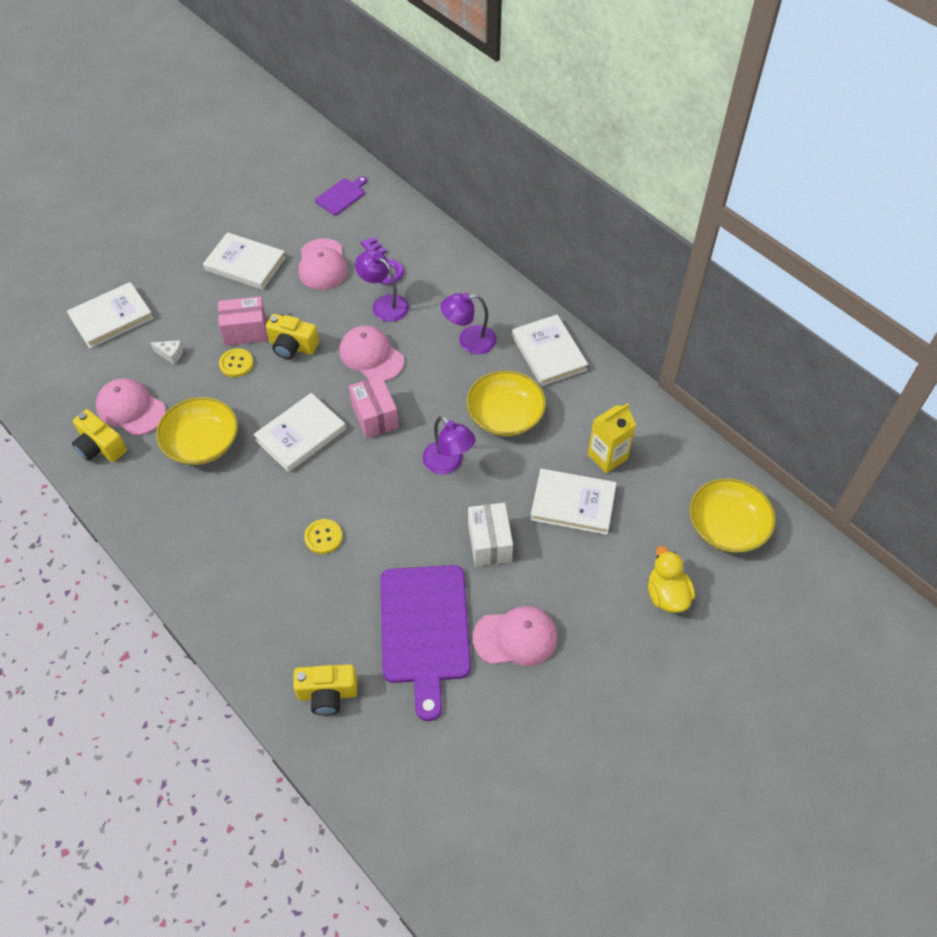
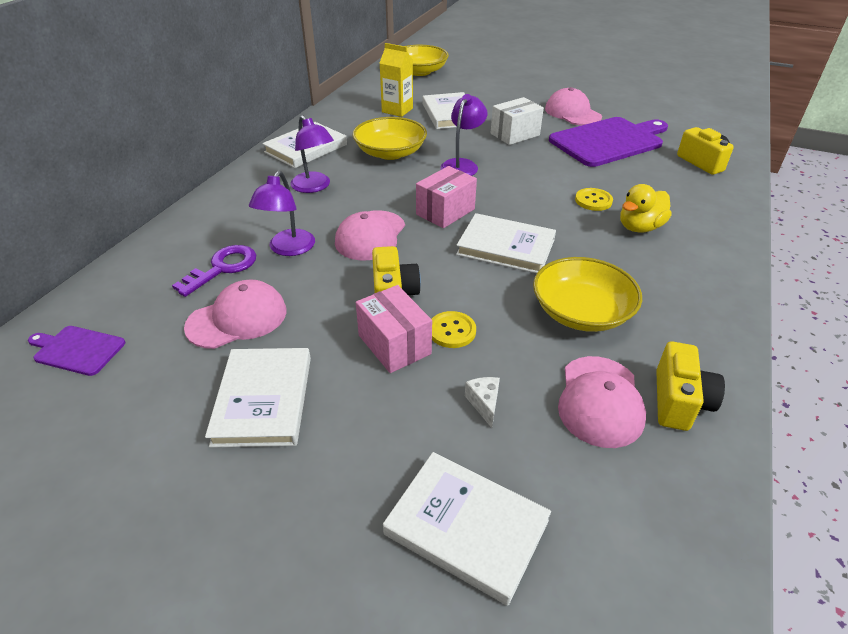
camera: 115 degrees left, 15 degrees down
(667, 595) = (487, 79): yellow duck -> yellow duck (639, 227)

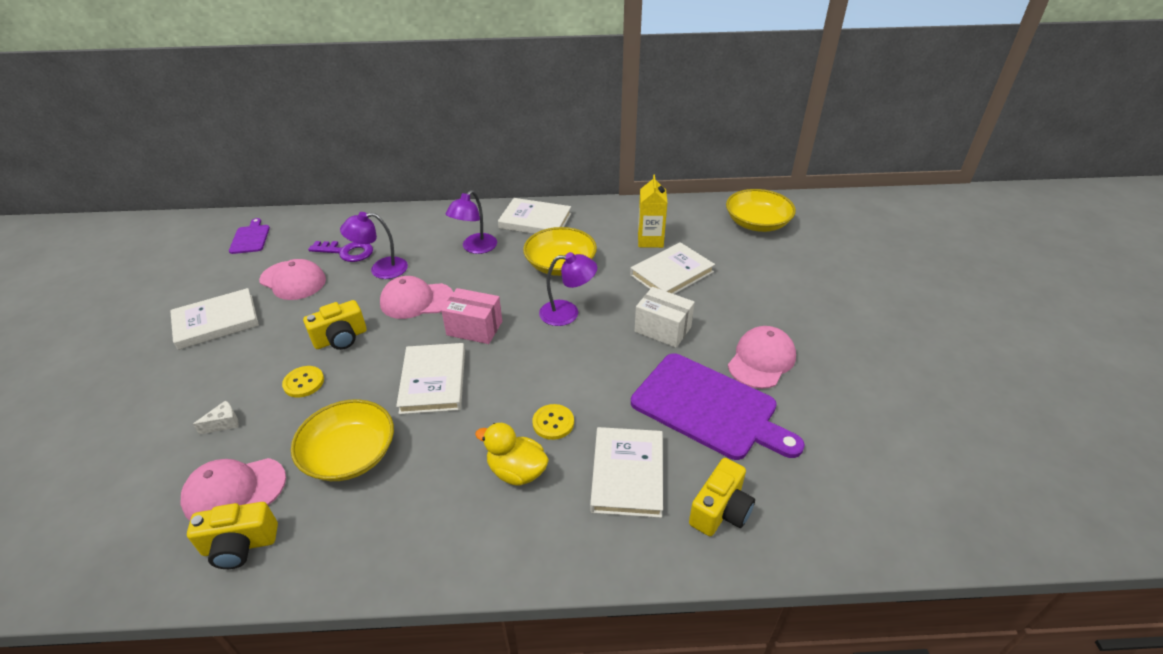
camera: 65 degrees right, 0 degrees up
(394, 344) = (281, 358): pink box -> none
(466, 527) = (110, 446): white book -> white book (627, 474)

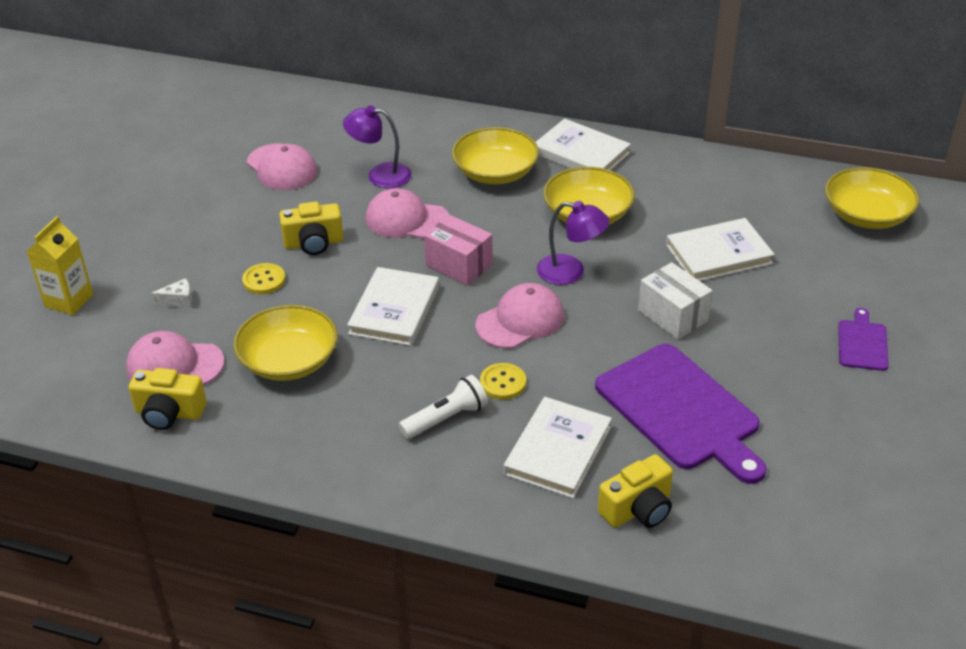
camera: 20 degrees right, 0 degrees up
(216, 322) = (193, 196): white book -> none
(250, 238) = (249, 108): purple cutting board -> purple cutting board (862, 343)
(347, 252) = (349, 146): purple key -> none
(475, 248) = (495, 172): purple lamp -> yellow bowl
(517, 471) = (446, 418): yellow duck -> white flashlight
(650, 240) = (713, 207): yellow carton -> yellow carton (69, 300)
(761, 360) = (772, 377): pink cap -> pink cap (520, 320)

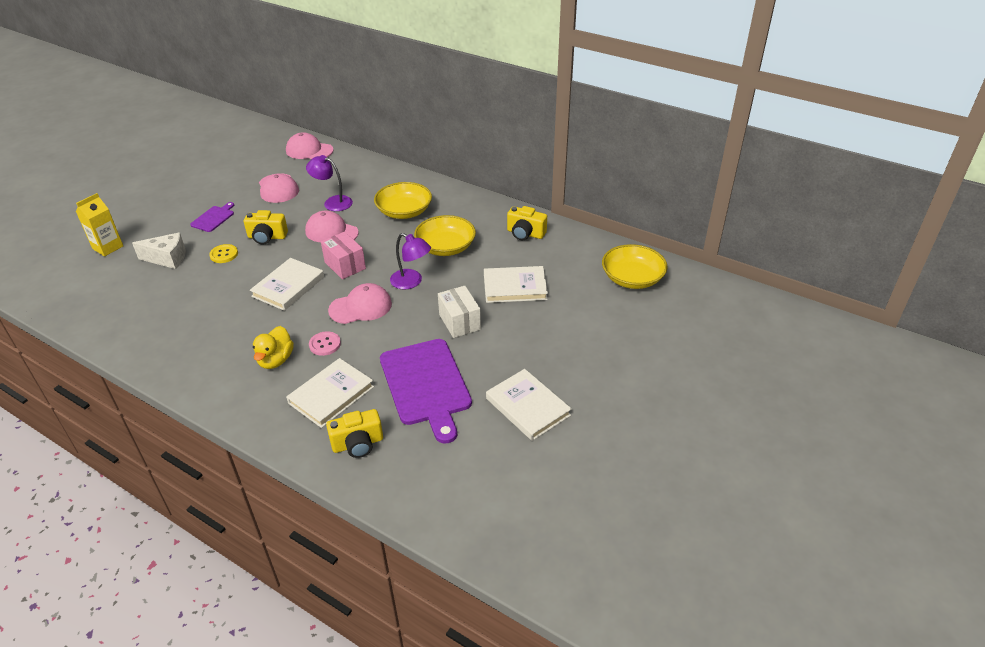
camera: 15 degrees right, 0 degrees up
(169, 413) = (118, 325): yellow camera -> yellow camera (525, 233)
(174, 365) = (140, 296): pink cap -> pink cap (309, 150)
(179, 301) = (167, 258): white cheese -> white cheese, size x1.90
(289, 360) = (206, 306): yellow bowl -> none
(446, 418) = (276, 360): white flashlight -> yellow duck
(503, 383) = (325, 344): yellow button -> pink button
(581, 153) = (465, 208): white book -> white book (528, 407)
(862, 343) = (576, 364): purple cutting board -> purple cutting board (213, 218)

